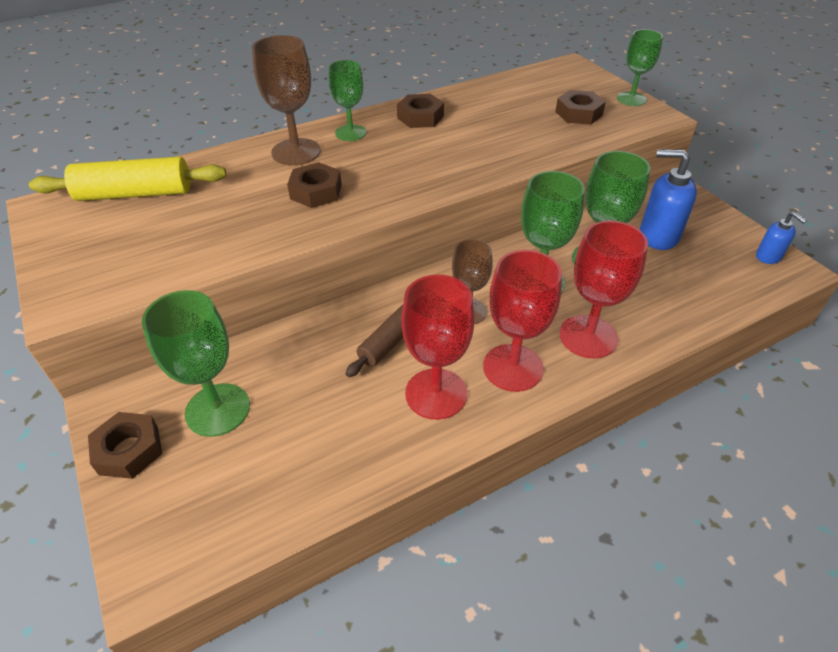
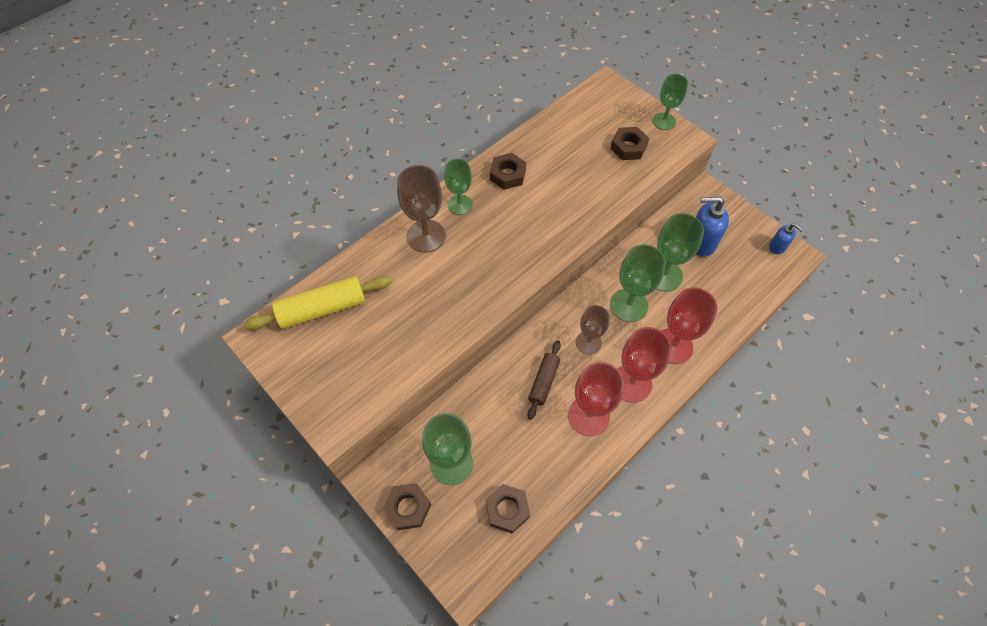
camera: 15 degrees left, 15 degrees up
(316, 191) = (460, 277): brown nut -> brown nut (507, 510)

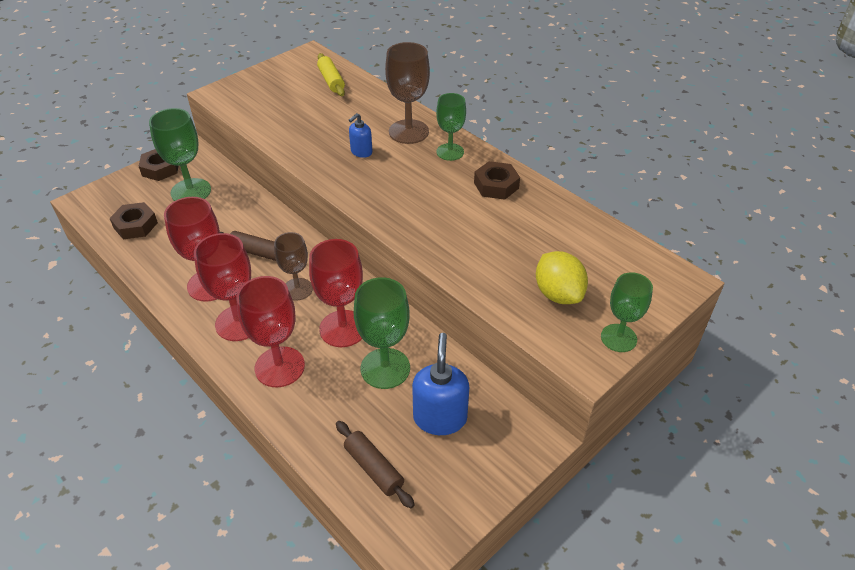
camera: 90 degrees right, 15 degrees down
(322, 309) = (331, 81): yellow rolling pin -> yellow rolling pin, size x0.63
(628, 147) = (558, 294): brown nut -> yellow lemon
(628, 305) = (343, 328): green goblet -> red goblet
(747, 279) = (373, 468): none -> brown rolling pin
(777, 247) = (432, 523): blue soap dispenser -> blue soap dispenser (361, 152)

